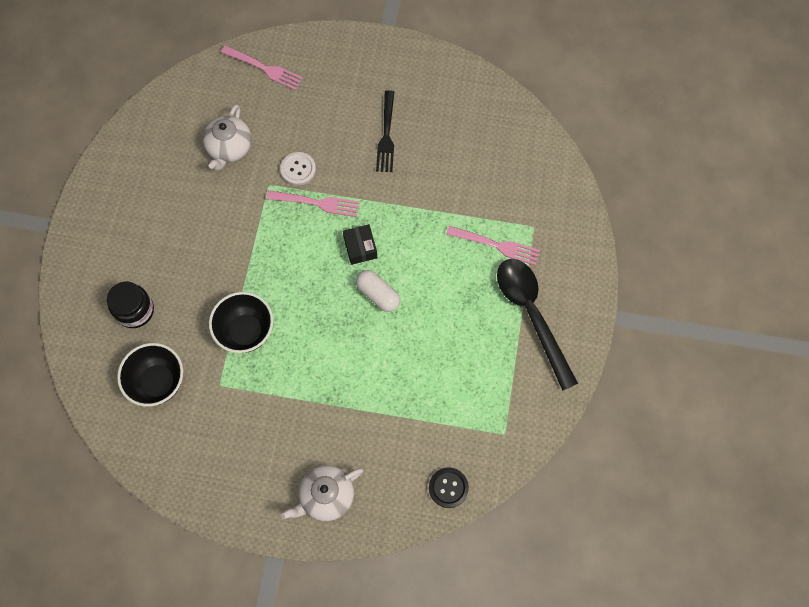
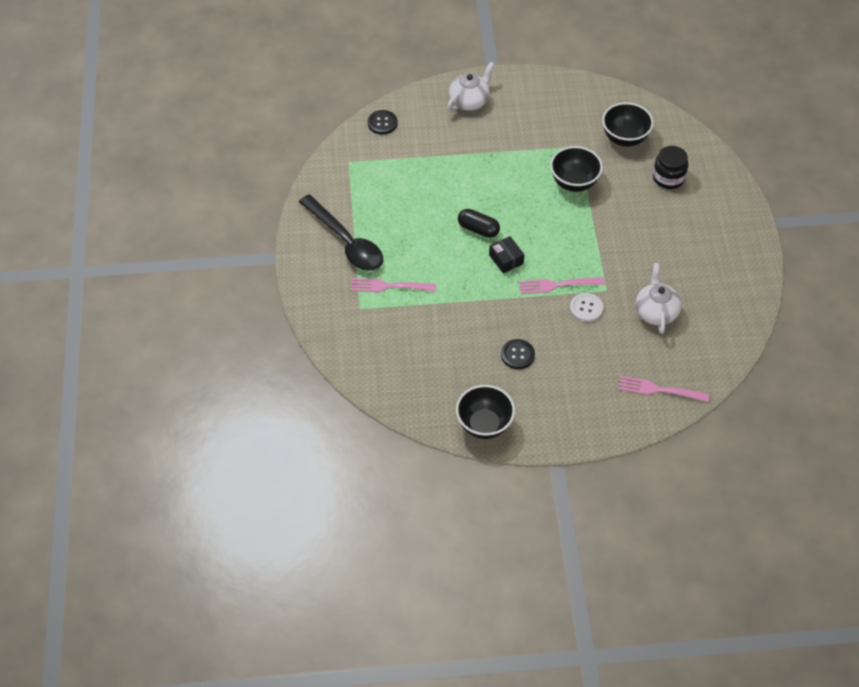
camera: 165 degrees right, 15 degrees down
(378, 294) = (478, 229): white capsule -> black capsule
(386, 135) = (517, 355): black fork -> black button
(442, 74) = (484, 425): none -> black bowl

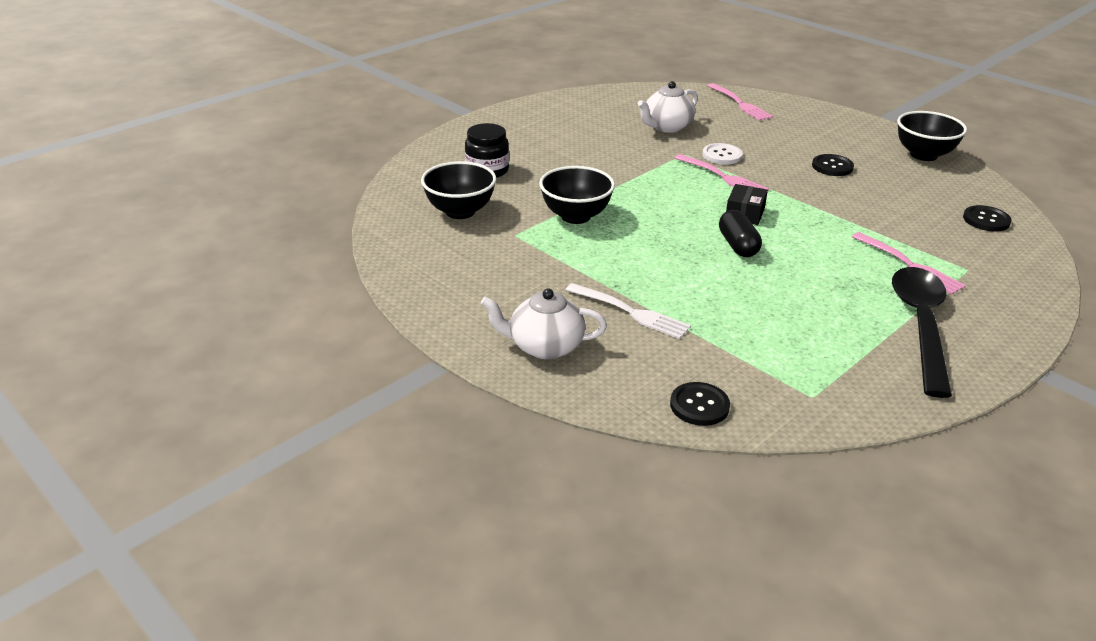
camera: 130 degrees left, 20 degrees down
(387, 370) = (986, 220): none -> black button
(464, 145) = (631, 312): none -> white fork

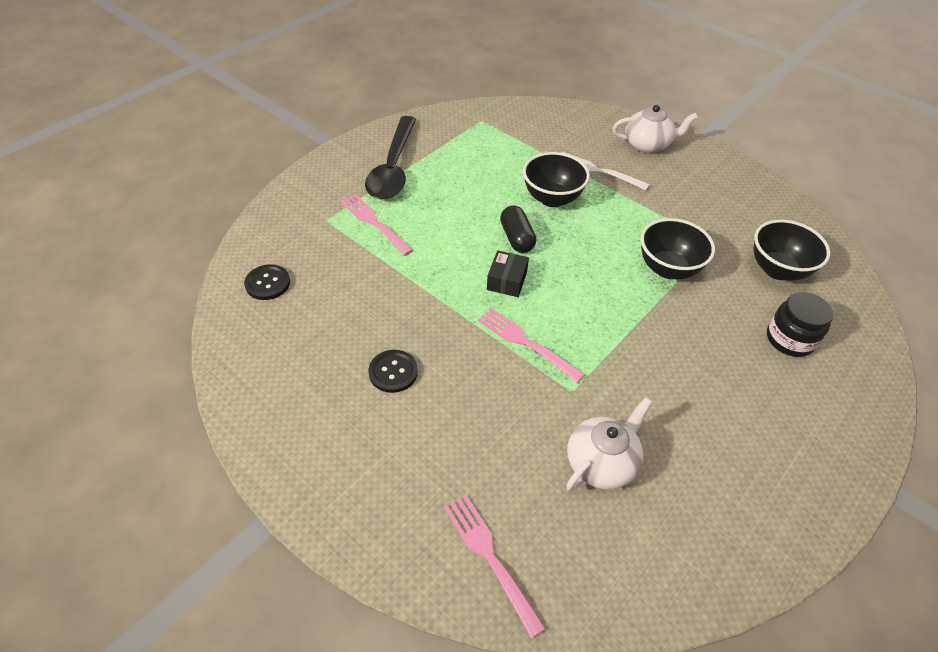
camera: 175 degrees right, 15 degrees up
(699, 405) = (547, 114): black button -> none
(722, 155) = (525, 389): white button -> none
(923, 155) = (264, 408): black bowl -> black bowl (552, 198)

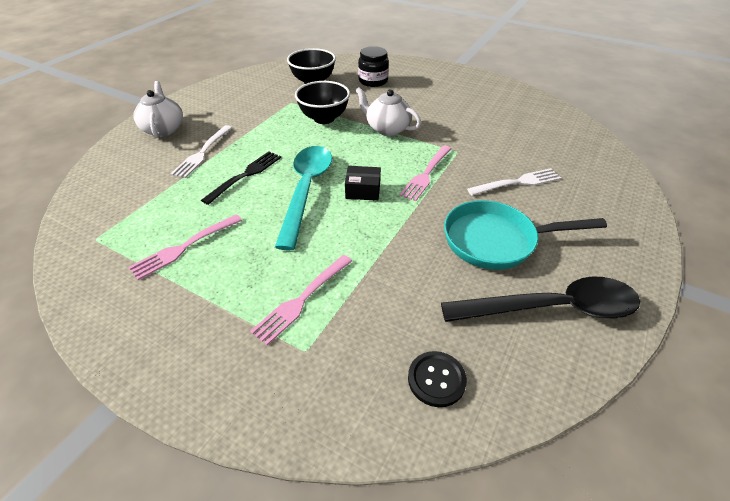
camera: 100 degrees left, 5 degrees down
(393, 168) = (191, 305): black spoon -> black spoon (551, 308)
(393, 372) = (496, 241): black button -> turquoise pan
(489, 435) = (518, 182): none -> white fork
(489, 556) = (599, 172): pink fork -> pink fork (184, 247)
(516, 238) = (306, 190): black capsule -> turquoise spoon
(552, 198) = (246, 175): black bowl -> black fork
(601, 462) = (504, 138): white teapot -> white teapot (387, 128)

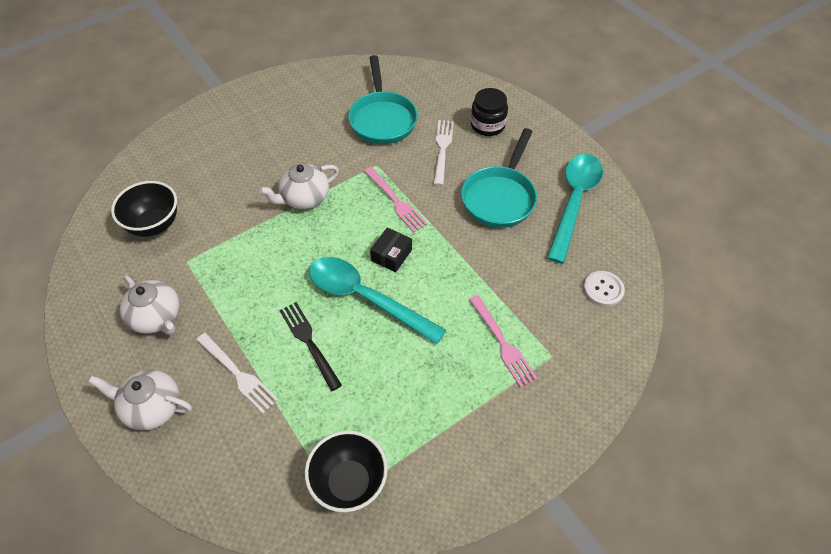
camera: 65 degrees left, 10 degrees up
(184, 247) = (395, 419): pink fork -> none
(237, 107) = (157, 317): none -> white teapot
(324, 118) = (246, 242): black bowl -> black bowl (349, 483)
(373, 81) = (198, 171): black jar -> black jar (487, 125)
(436, 379) = (603, 289): black button -> white button
(513, 138) = (382, 119): none -> turquoise pan
(551, 308) = (574, 202): black spoon -> turquoise spoon

